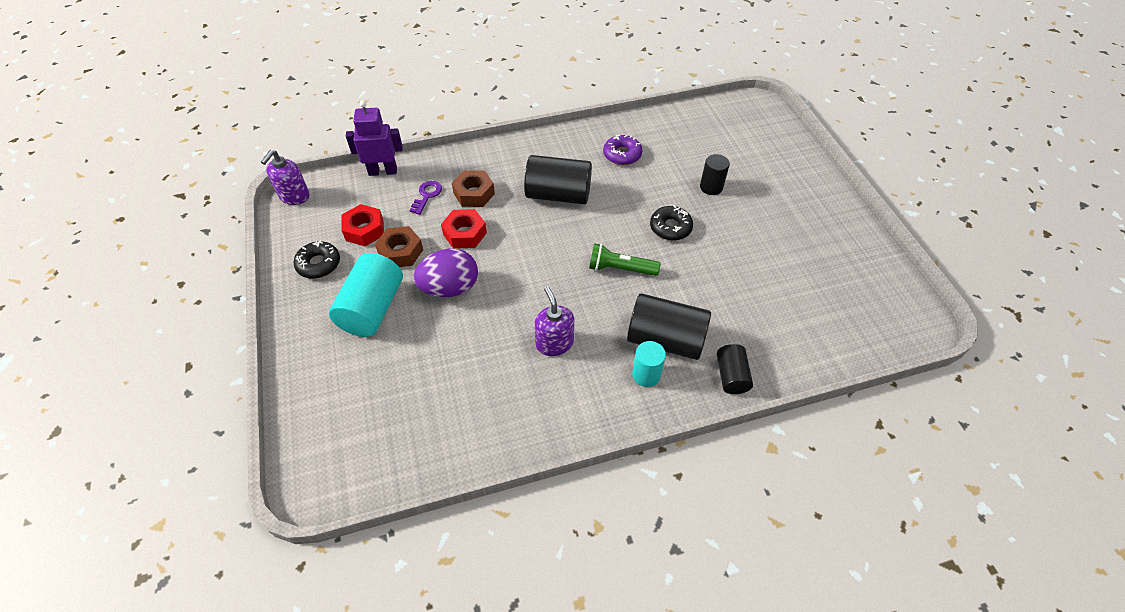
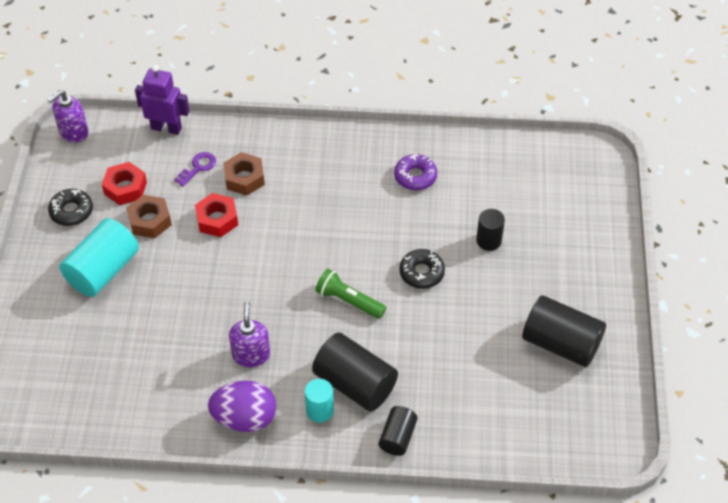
camera: 20 degrees right, 0 degrees up
(450, 288) = (180, 271): purple egg -> purple egg (245, 418)
(558, 195) = (327, 204): black cylinder -> black cylinder (561, 343)

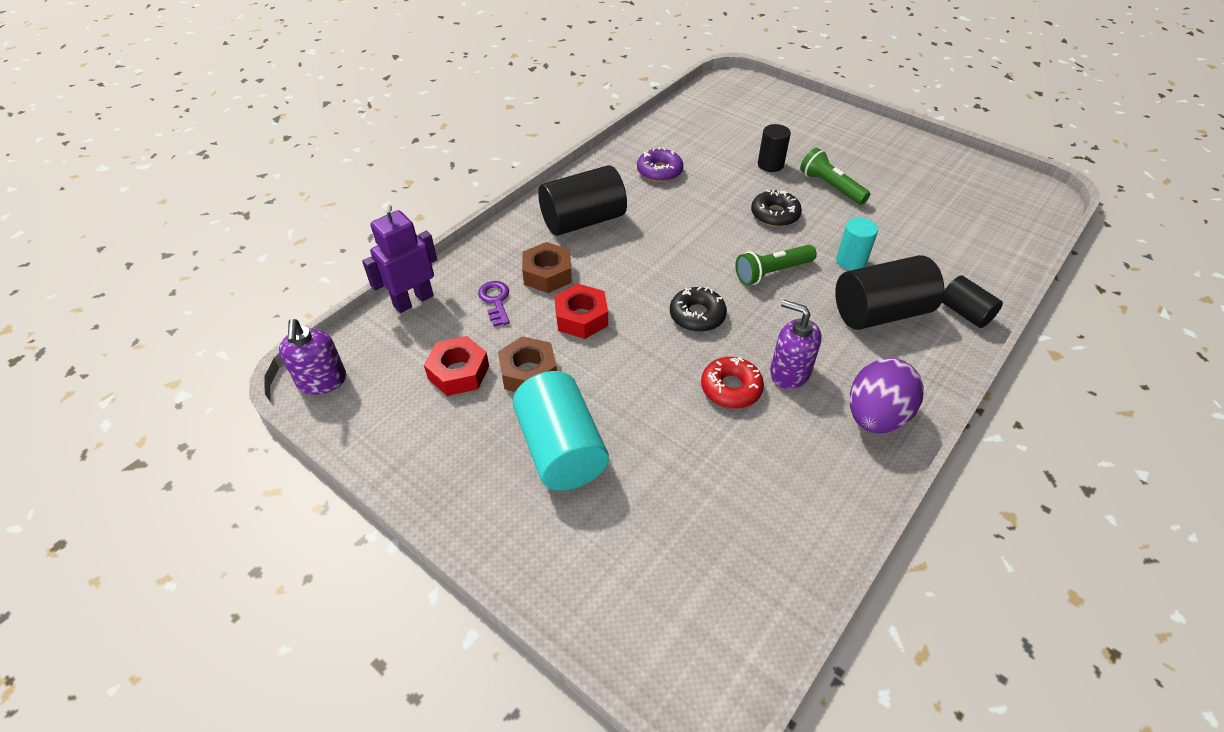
camera: 55 degrees left, 5 degrees down
(71, 211) = (440, 439): black donut -> black donut (697, 315)
(213, 329) = (731, 388): none -> red donut
(320, 410) = (899, 352): turquoise cylinder -> turquoise cylinder (851, 261)
(492, 293) = (831, 187): none -> green flashlight
(561, 343) = (913, 176): black cylinder -> black cylinder (583, 221)

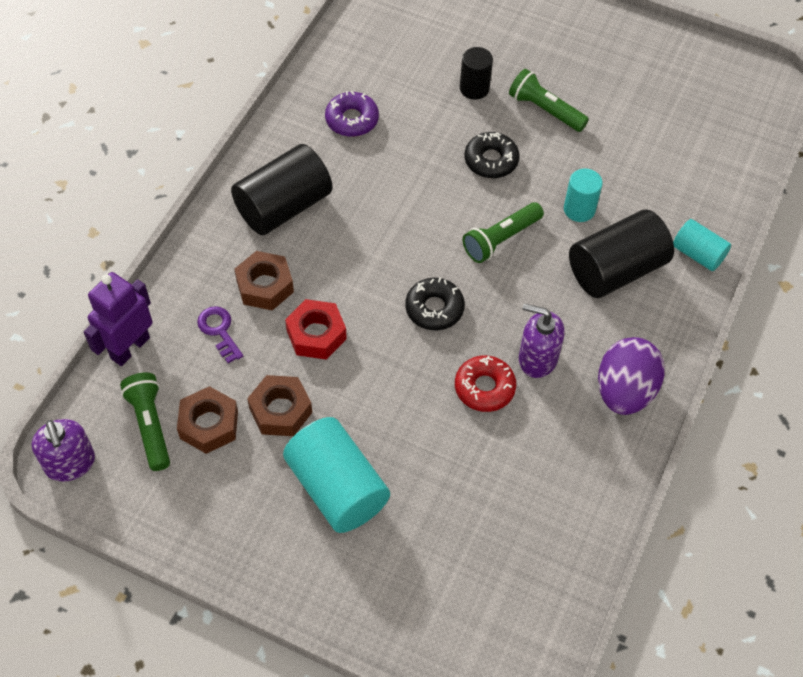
camera: 15 degrees left, 10 degrees up
(405, 363) = (150, 426): none -> green flashlight
(458, 372) = (209, 425): red nut -> brown nut
(965, 313) = (698, 254): black cylinder -> turquoise cylinder

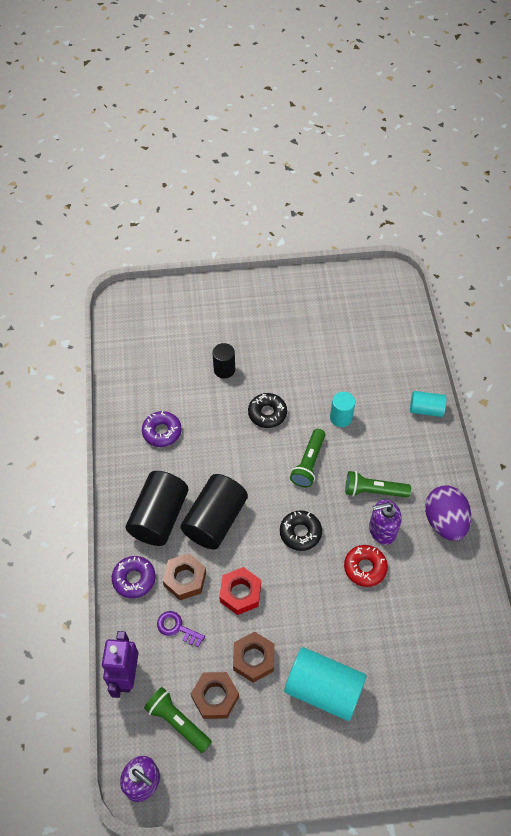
camera: 30 degrees left, 0 degrees up
(209, 256) = (134, 579): none -> purple donut
(545, 110) = (277, 362): green flashlight -> green flashlight (373, 491)
(616, 270) = (388, 446): black cylinder -> black cylinder (215, 520)

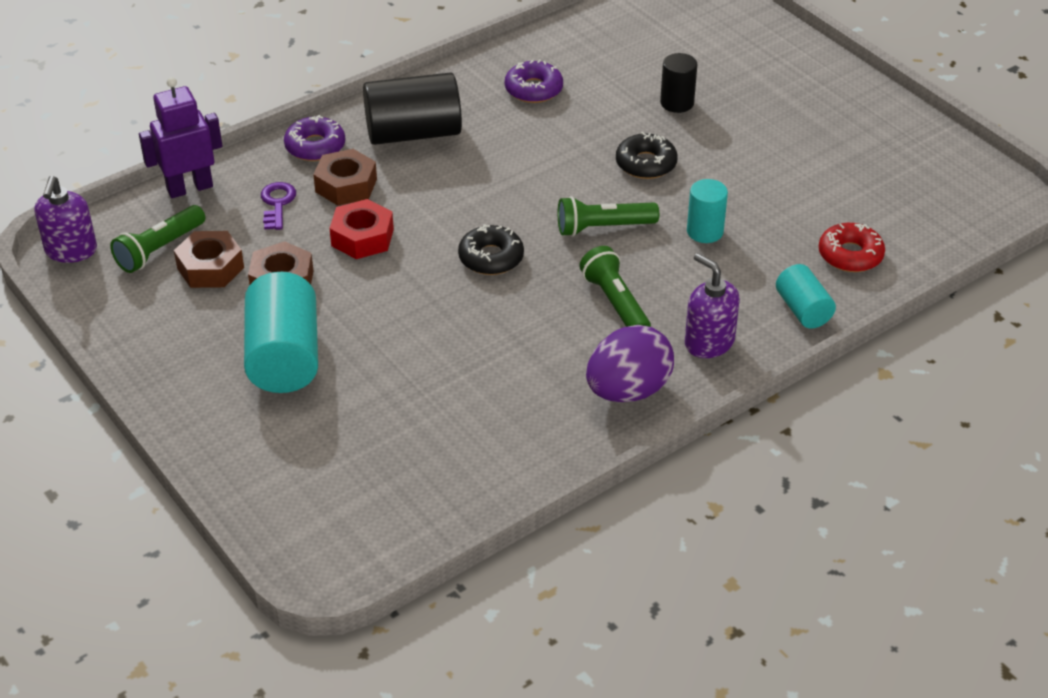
camera: 60 degrees right, 15 degrees down
(177, 722) = (159, 249): green flashlight -> green flashlight turned 150 degrees counterclockwise
(215, 520) = (447, 179): black cylinder -> none
(365, 568) = (488, 335): red donut -> red donut (850, 255)
(382, 530) = (560, 332): purple soap dispenser -> purple soap dispenser (709, 342)

